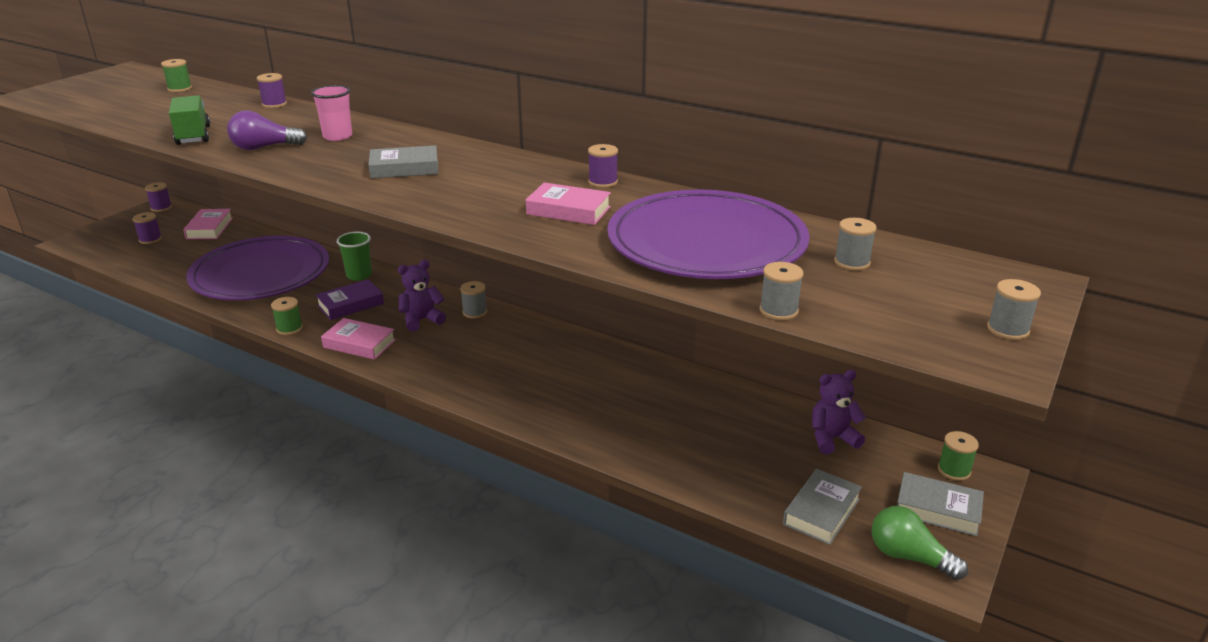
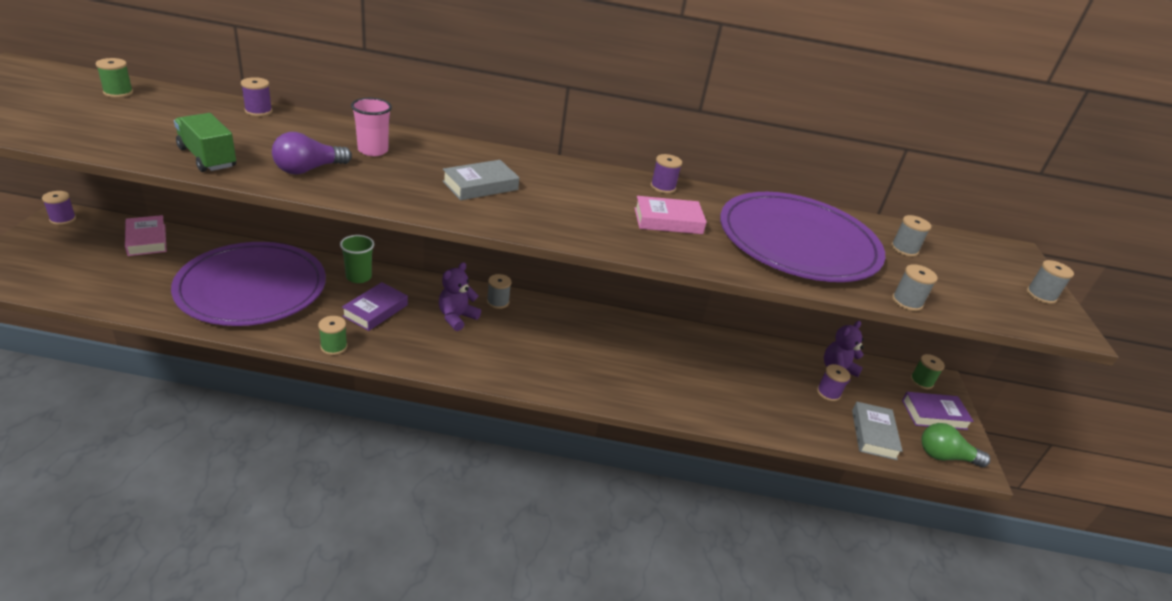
camera: 30 degrees left, 5 degrees up
(150, 239) = (82, 261): purple spool -> purple spool (828, 393)
(359, 344) = (417, 352): pink book -> none
(937, 509) = (934, 415): grey book -> purple book

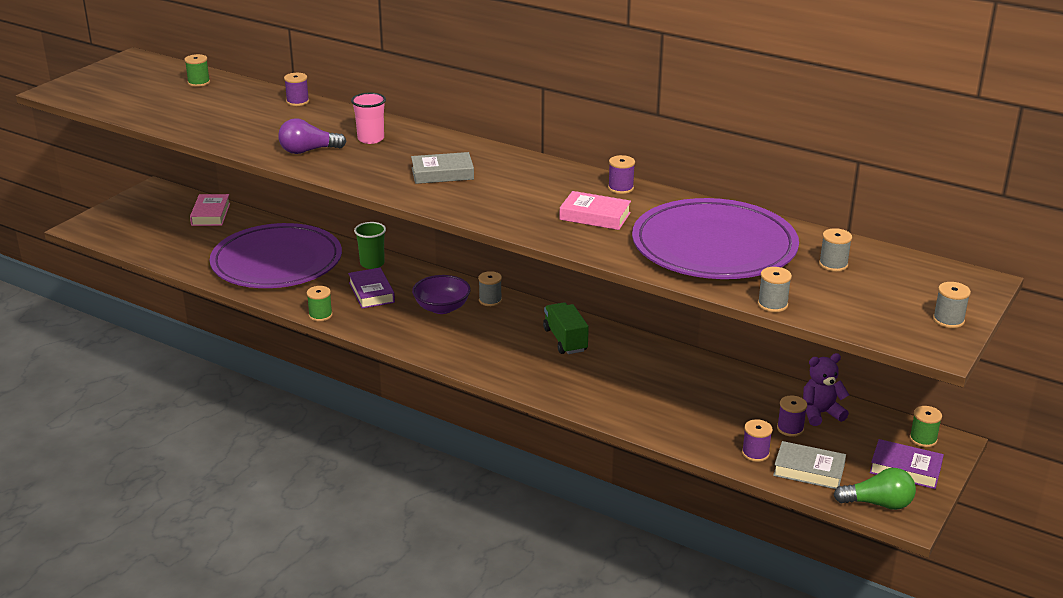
camera: 30 degrees right, 5 degrees down
(63, 219) = (154, 191): purple spool -> purple spool (755, 453)
(207, 158) = (237, 137): green truck -> green truck (565, 340)
(375, 310) = (371, 292): purple book -> purple book turned 75 degrees counterclockwise
(457, 317) = (442, 308): purple teddy bear -> purple bowl
(873, 434) = (808, 470): grey book -> grey book turned 75 degrees clockwise
(945, 456) = (878, 503): green light bulb -> green light bulb turned 150 degrees clockwise

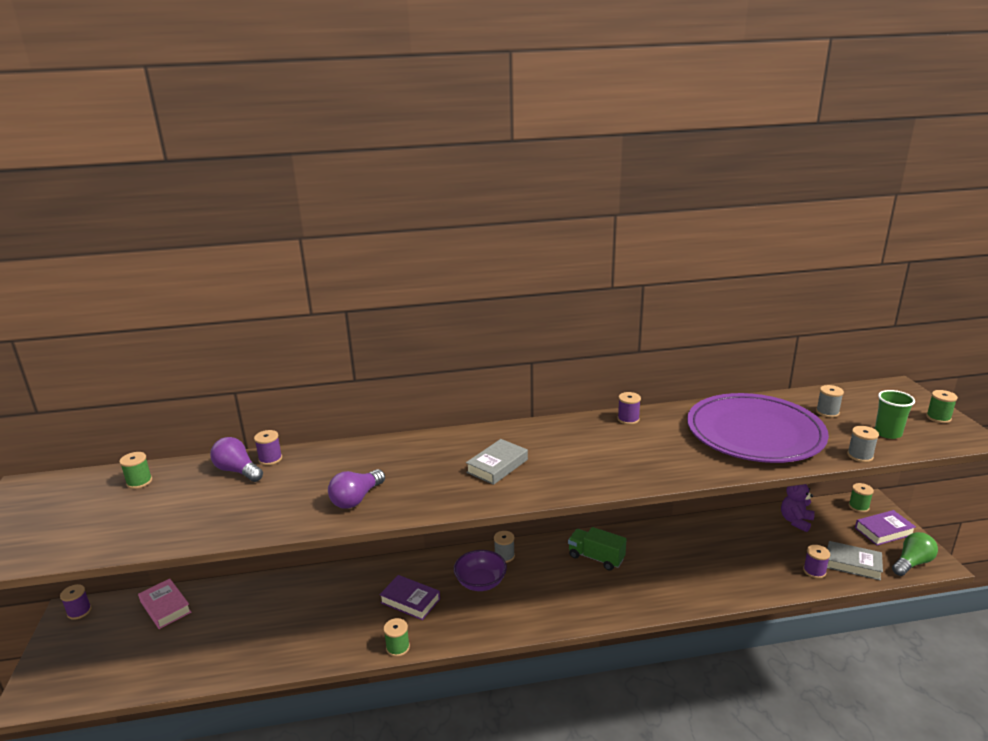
camera: 40 degrees left, 5 degrees down
(265, 101) = (237, 471): none -> purple light bulb
(277, 262) = (291, 619): purple plate -> none
(371, 139) = (391, 463): pink cup -> none
(372, 264) = (375, 575): green cup -> green cup (888, 433)
(595, 216) = (654, 447): pink book -> none
(790, 428) = (800, 541): purple spool -> purple spool (79, 611)
(808, 470) = (853, 564): grey book -> grey book turned 45 degrees clockwise
(948, 320) = (938, 417): grey spool -> green spool

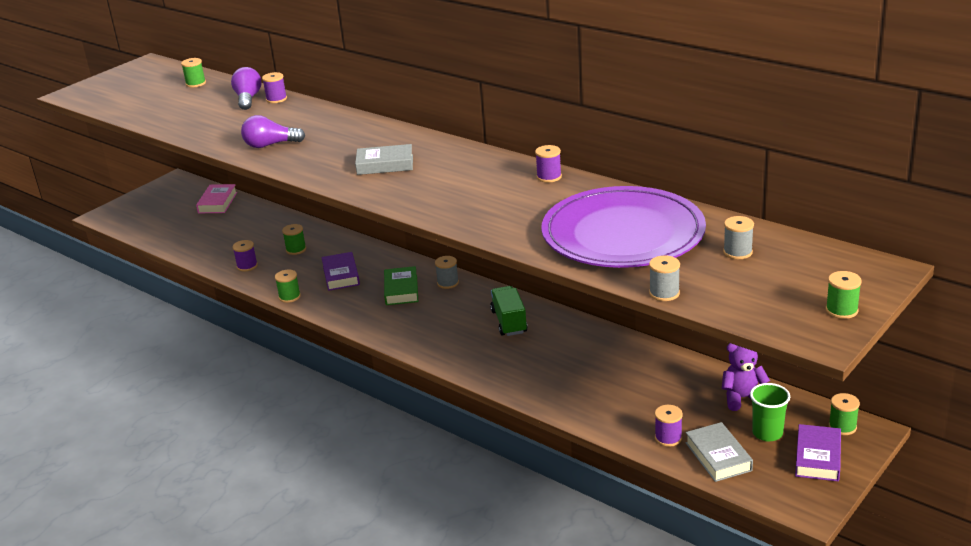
camera: 50 degrees right, 5 degrees up
(79, 611) = (179, 182): purple spool -> purple spool (247, 266)
(329, 603) = (296, 249): none -> green spool
(480, 582) = (401, 290): purple bowl -> green book
(884, 531) = (817, 457): purple book -> purple book turned 75 degrees clockwise
(888, 433) = (745, 293): green cup -> green cup (767, 433)
(912, 563) = (781, 493): green light bulb -> none

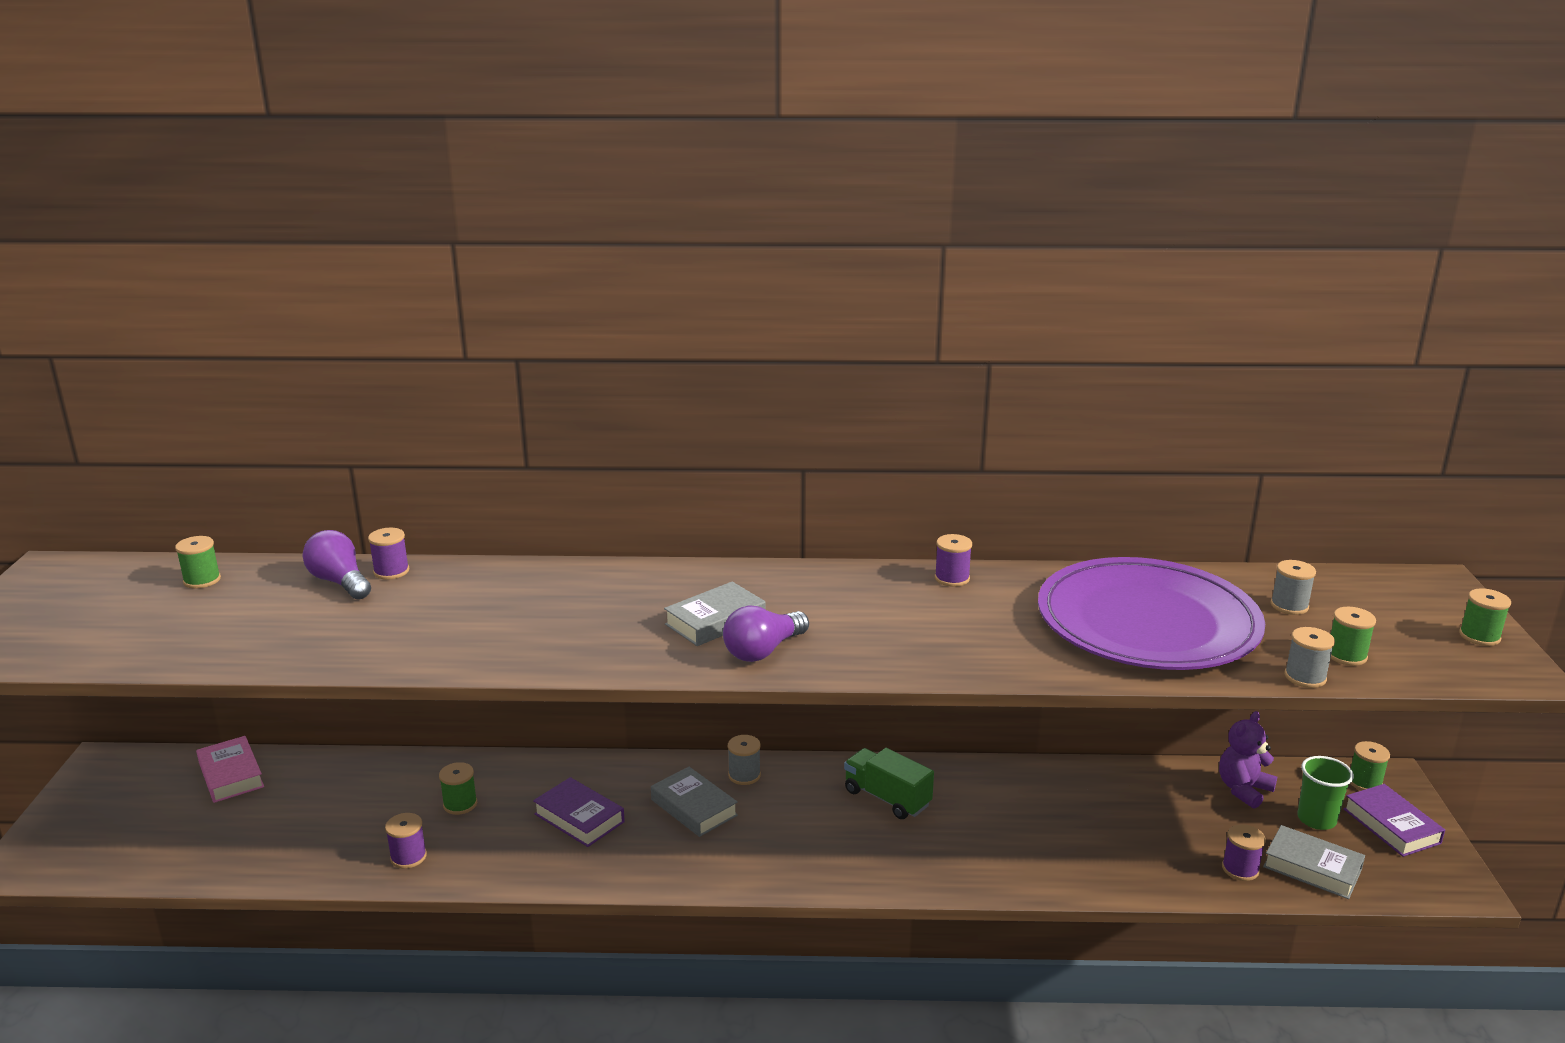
camera: 40 degrees left, 5 degrees down
(270, 145) = (490, 640): purple light bulb -> purple light bulb (763, 651)
(289, 297) = (539, 878): green spool -> green spool (1346, 655)
(401, 290) = (694, 807): green book -> grey book

